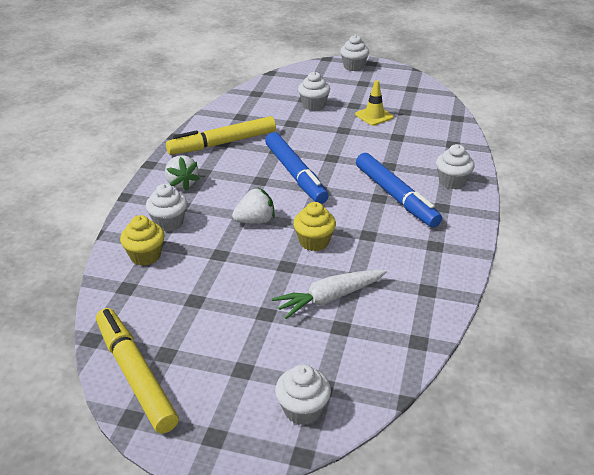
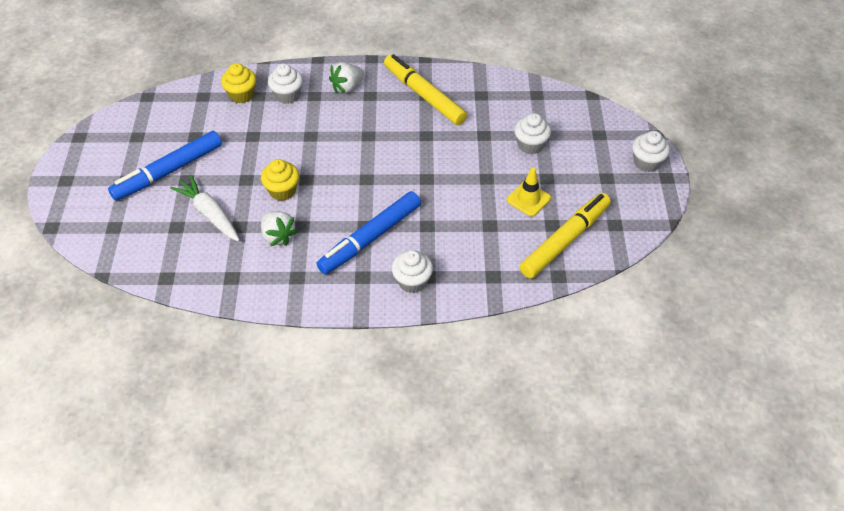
camera: 75 degrees right, 15 degrees up
(135, 375) = (116, 127): yellow marker -> yellow marker (565, 240)
(255, 221) = (303, 146): white strawberry -> white strawberry (278, 236)
(295, 174) = (386, 158): blue marker -> blue marker (168, 172)
(302, 410) = (90, 220): white cupcake -> none

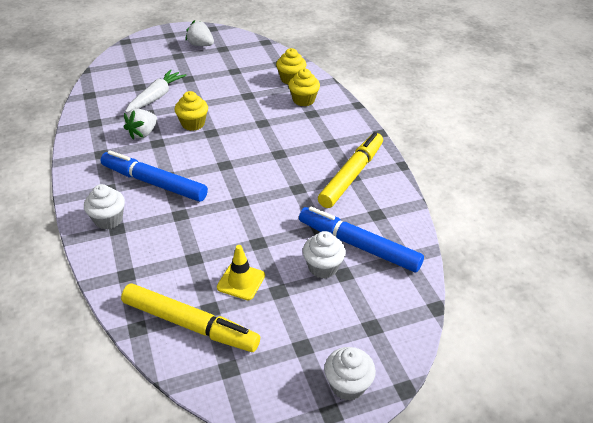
camera: 70 degrees right, 10 degrees down
(168, 172) = (193, 69): blue marker -> blue marker (358, 245)
(287, 95) = (303, 100): white cupcake -> yellow cupcake
(347, 87) = (333, 128): white strawberry -> white strawberry (200, 45)

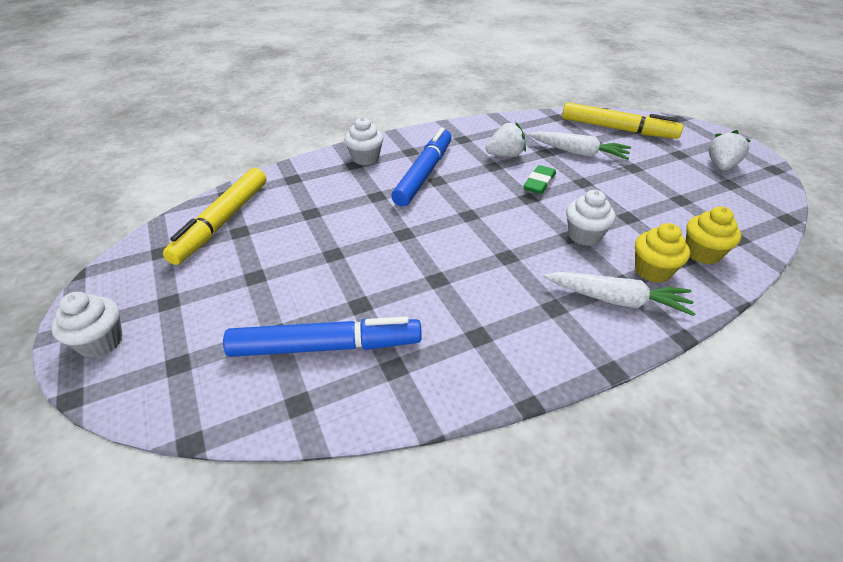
camera: 85 degrees right, 0 degrees up
(143, 133) = (505, 155): white strawberry -> white strawberry turned 135 degrees clockwise
(193, 124) = (539, 183): yellow cupcake -> green eraser
(241, 281) = (273, 247): yellow traffic cone -> none
(323, 267) = (287, 311): white cupcake -> white cupcake (584, 235)
(327, 119) = (616, 300): none -> white carrot
(351, 175) = (480, 334): yellow marker -> yellow marker (617, 129)
(358, 245) = (326, 346): blue marker -> blue marker turned 60 degrees clockwise

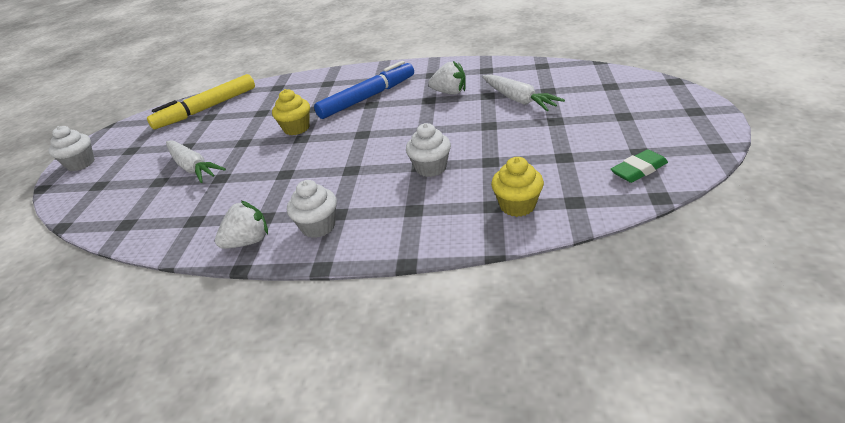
camera: 35 degrees right, 5 degrees down
(326, 346) = (174, 197): blue marker -> none
(365, 158) = (340, 80): white cupcake -> white cupcake (318, 226)
(539, 183) = (449, 119): green eraser -> green eraser (638, 170)
(616, 300) = (391, 221): white carrot -> white carrot (193, 167)
(617, 129) = (589, 83): yellow marker -> none
(652, 271) = (451, 208): yellow cupcake -> yellow cupcake (296, 128)
(721, 166) = (655, 134): white strawberry -> white strawberry (248, 241)

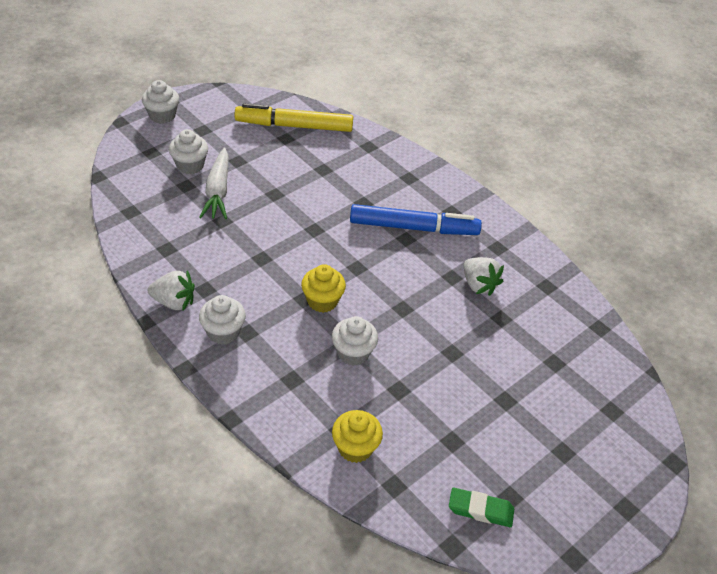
camera: 35 degrees right, 10 degrees up
(147, 171) = (190, 165): none -> white cupcake
(296, 128) = (324, 214): yellow cupcake -> yellow cupcake (322, 301)
(518, 100) = (515, 348): white carrot -> none

